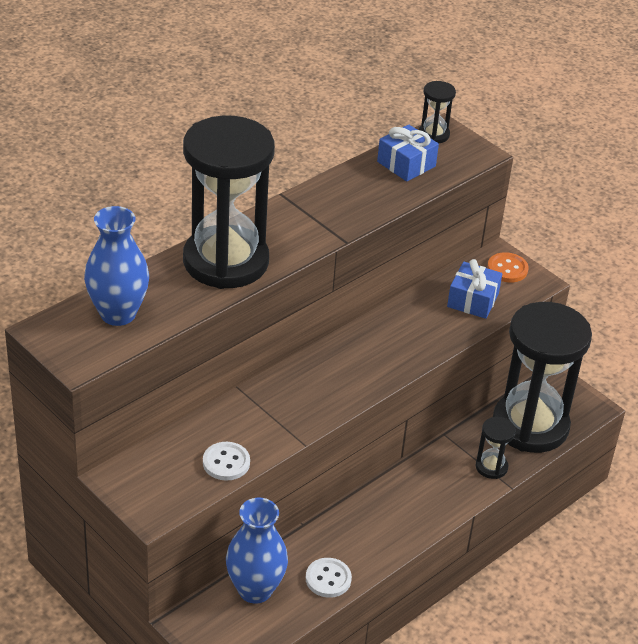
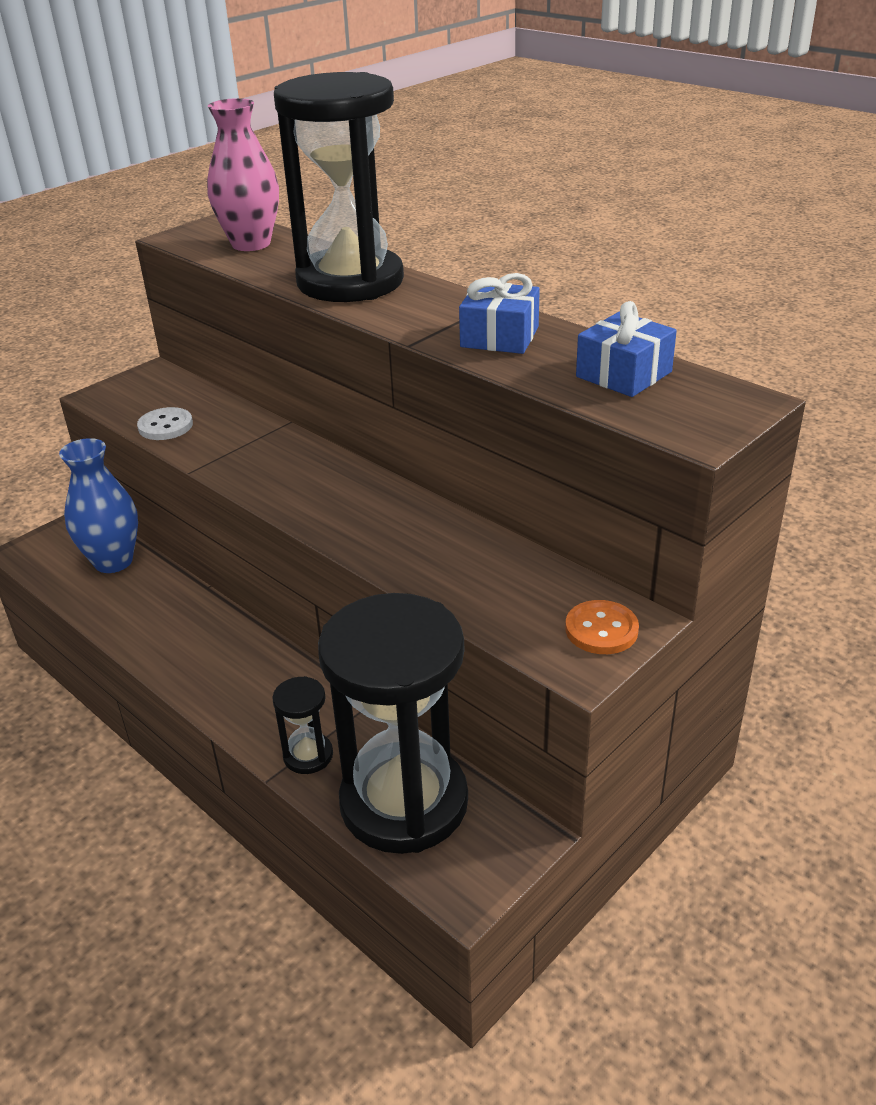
camera: 90 degrees right, 5 degrees down
(118, 314) = (251, 244): blue vase -> pink vase
(328, 579) = (119, 612): white button -> none
(433, 134) = (725, 392): black hourglass -> none
(473, 300) = (504, 594): blue gift -> blue gift (499, 337)

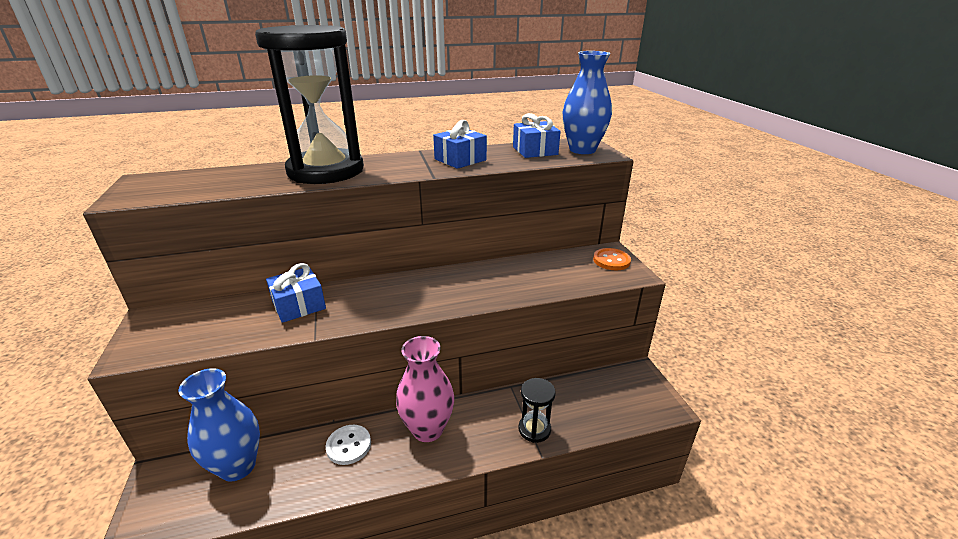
camera: 60 degrees left, 5 degrees down
(165, 426) = (237, 332): white button -> white button (349, 445)
(238, 433) = (299, 305): none -> blue gift
(251, 244) = (202, 181): pink vase -> pink vase (427, 429)
(404, 802) = (594, 404): black hourglass -> none
(692, 410) = (582, 150): none -> blue vase

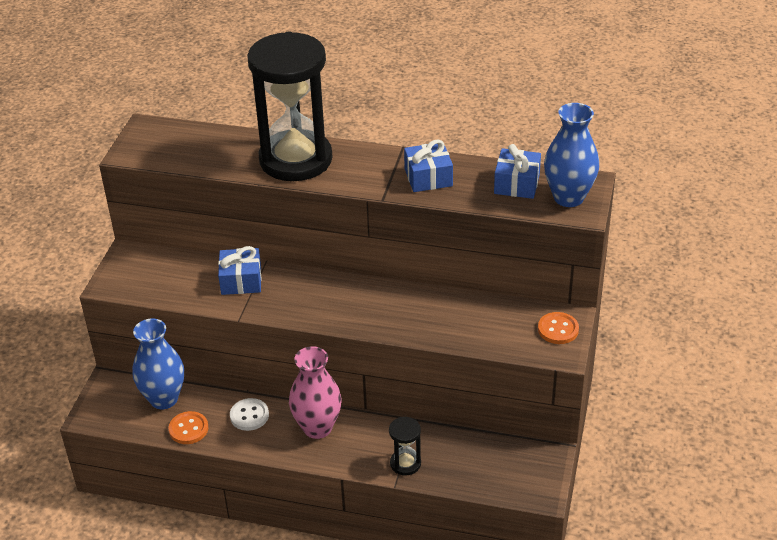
camera: 30 degrees right, 10 degrees up
(282, 489) = (188, 429): none -> orange button

